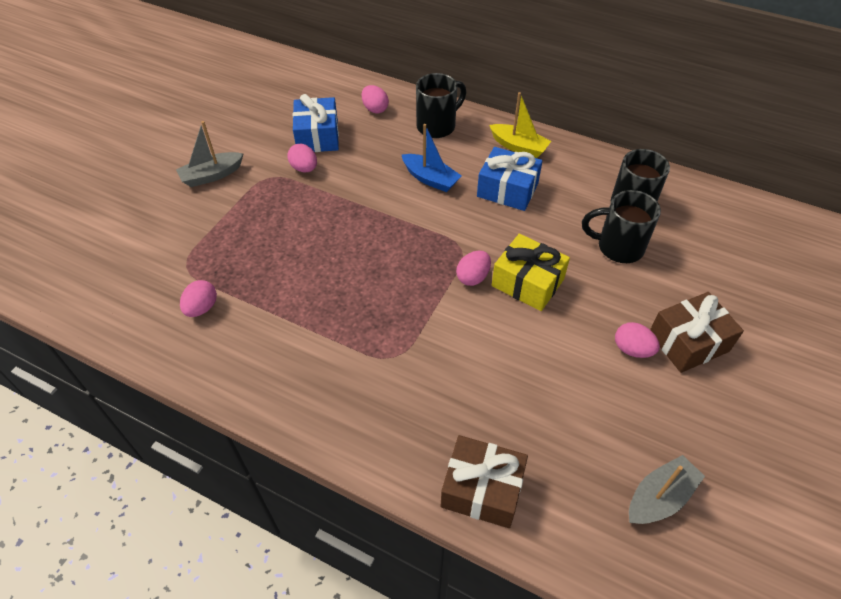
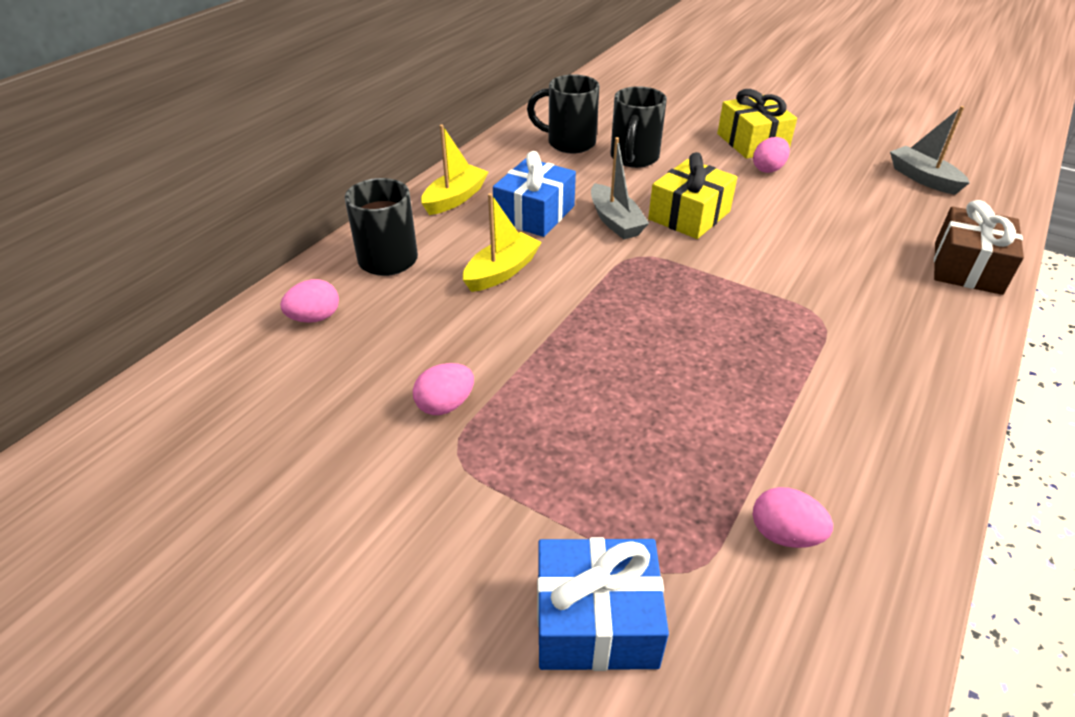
camera: 85 degrees left, 10 degrees down
(212, 175) = (431, 549): grey boat -> grey boat (615, 221)
(317, 136) = (361, 388): blue gift -> blue gift (596, 621)
(430, 179) = (502, 272): blue boat -> yellow boat
(473, 277) = (685, 251): pink egg -> none
(688, 342) = (752, 142): brown gift -> yellow gift

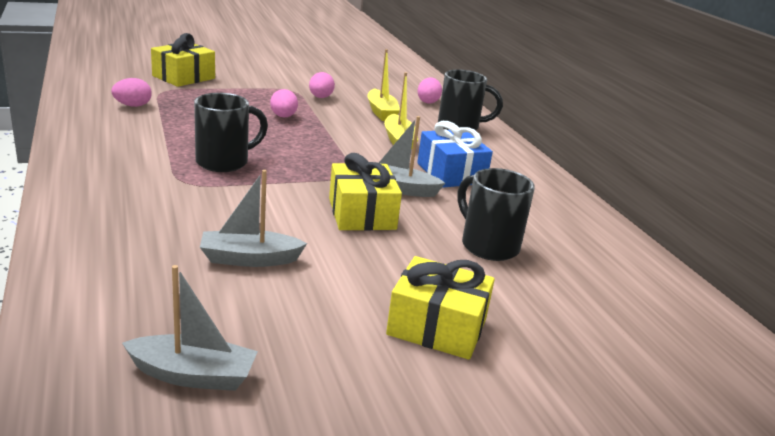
camera: 125 degrees right, 15 degrees down
(455, 198) = (509, 163): yellow boat -> yellow boat (381, 112)
(569, 143) = (557, 236): black mug -> black mug (224, 162)
(596, 621) = (183, 77): blue gift -> yellow gift
(768, 169) = (371, 294): pink egg -> pink egg (283, 116)
(829, 221) = (249, 259): none -> grey boat
(967, 267) = (86, 265): brown gift -> none

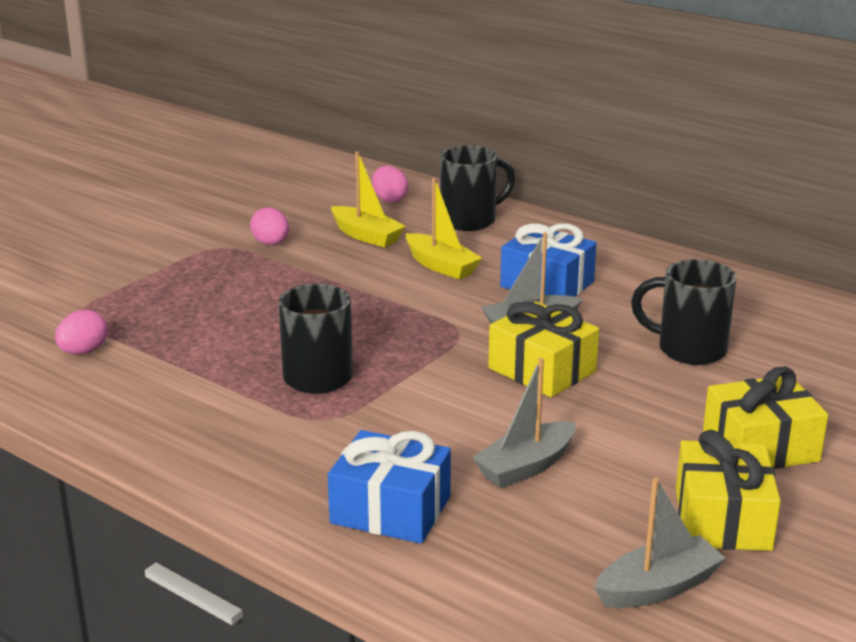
camera: 30 degrees left, 0 degrees up
(125, 242) = (390, 510): none -> blue gift
(183, 77) = (64, 283): yellow gift -> yellow gift (722, 519)
(283, 116) = (277, 288): pink egg -> none

